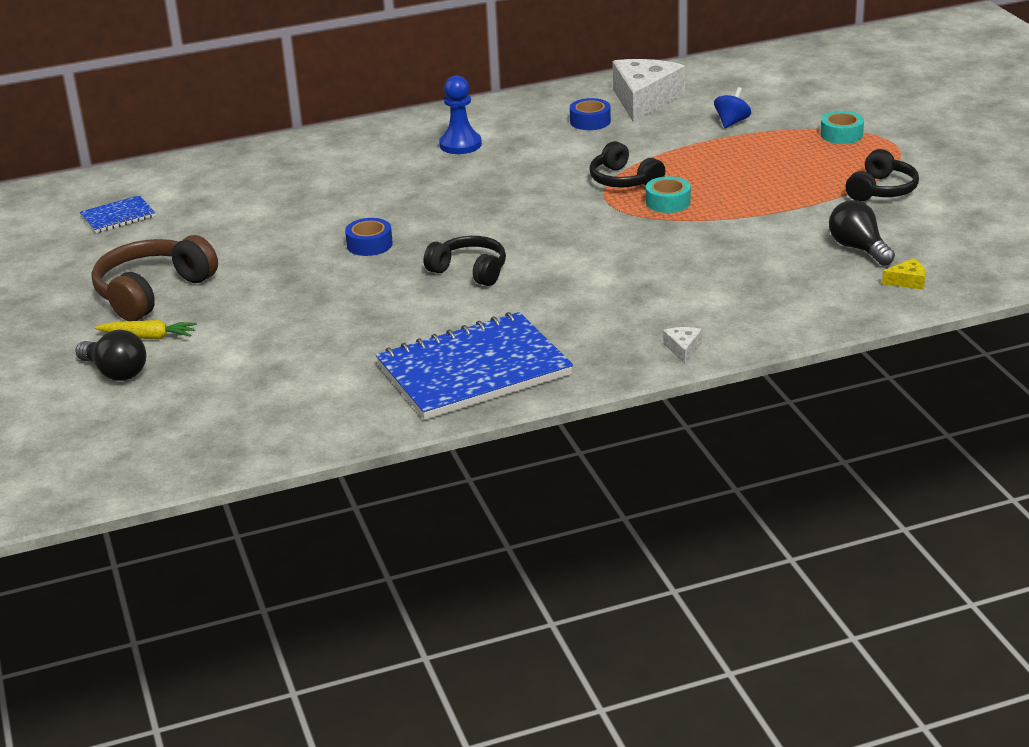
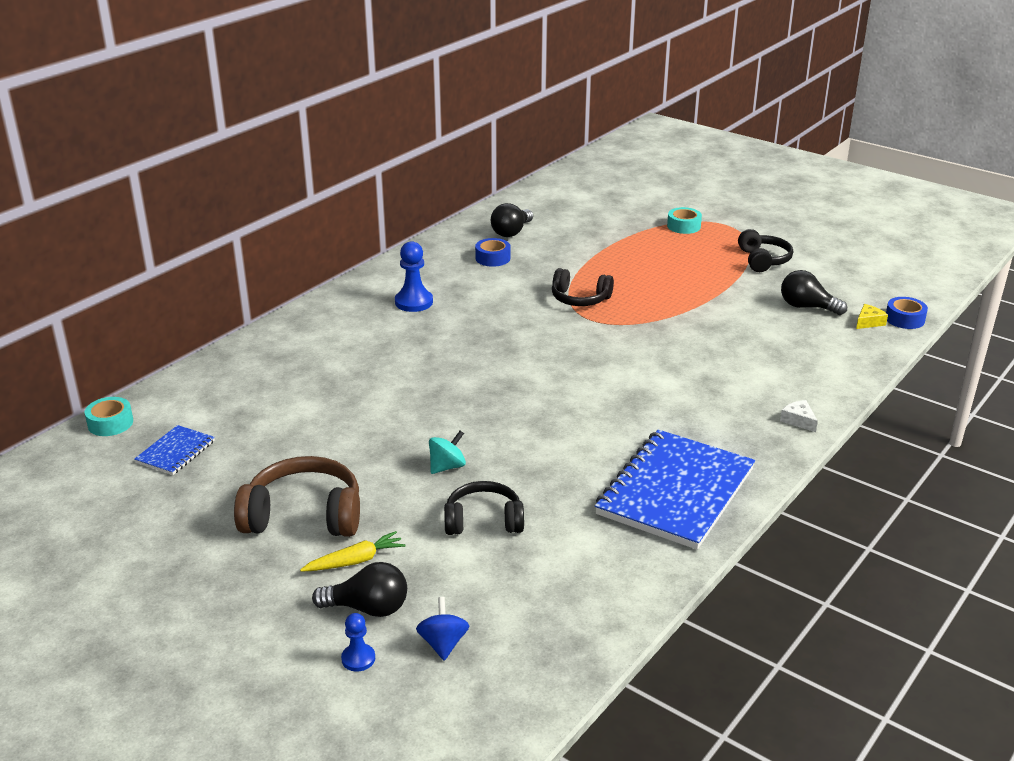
camera: 35 degrees left, 0 degrees up
(66, 403) = (358, 659): none -> blue pawn
(152, 292) = (304, 515): brown headphones -> brown headphones turned 90 degrees clockwise
(307, 290) = (447, 467): none -> turquoise spinning top
(369, 244) = (448, 409): blue tape -> blue tape (904, 319)
(469, 271) = (560, 407): black headphones -> black headphones (483, 521)
(644, 100) = (511, 232): white cheese -> black light bulb
(668, 202) = (634, 307): turquoise tape -> turquoise tape (110, 423)
(732, 122) = (597, 234): blue spinning top -> blue spinning top (443, 644)

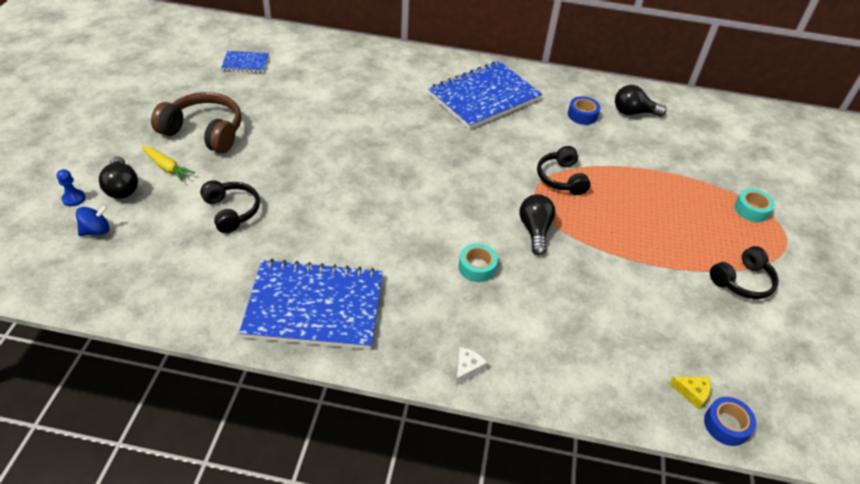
camera: 60 degrees right, 15 degrees up
(110, 423) = (261, 31): turquoise tape -> turquoise tape (477, 267)
(304, 515) = (204, 132): brown headphones -> brown headphones turned 45 degrees counterclockwise
(414, 302) = (484, 97): blue pawn -> blue notebook
(447, 467) = (286, 176): turquoise spinning top -> none
(807, 307) = (679, 334): black light bulb -> black light bulb (535, 231)

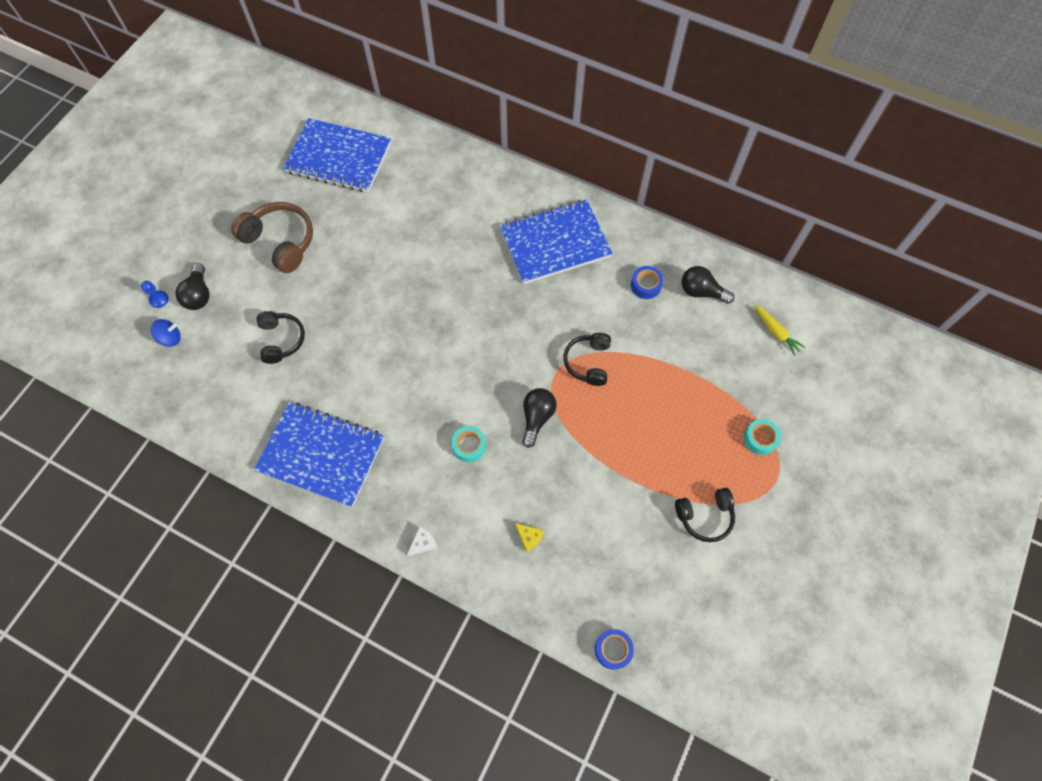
camera: 20 degrees right, 20 degrees up
(167, 167) = (239, 278): yellow carrot -> yellow carrot (776, 332)
(245, 63) = (339, 158): blue notebook -> blue notebook, size x2.17
(692, 392) = (599, 613): yellow cheese -> yellow cheese (529, 537)

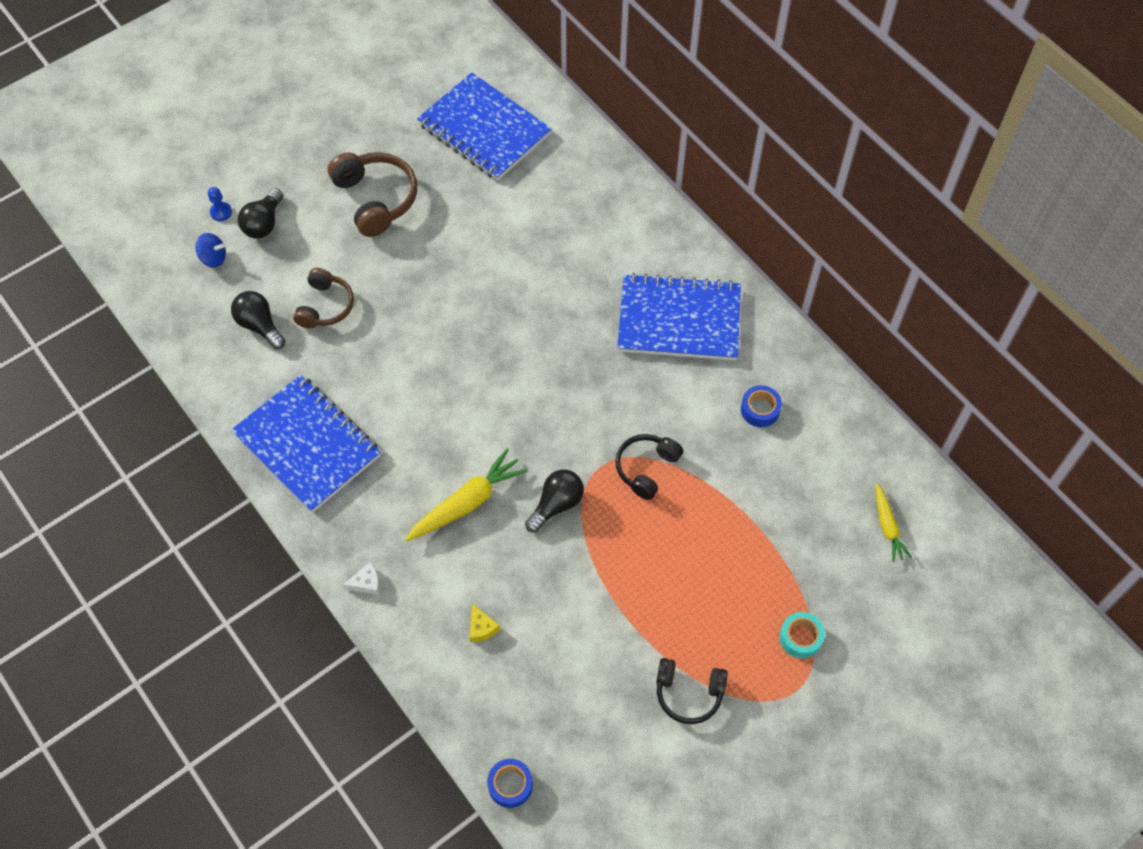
camera: 25 degrees right, 5 degrees down
(281, 340) = (325, 306): black headphones -> brown headphones
(469, 446) = (467, 503): turquoise tape -> yellow carrot
(701, 292) = (822, 443): black light bulb -> black light bulb (259, 325)

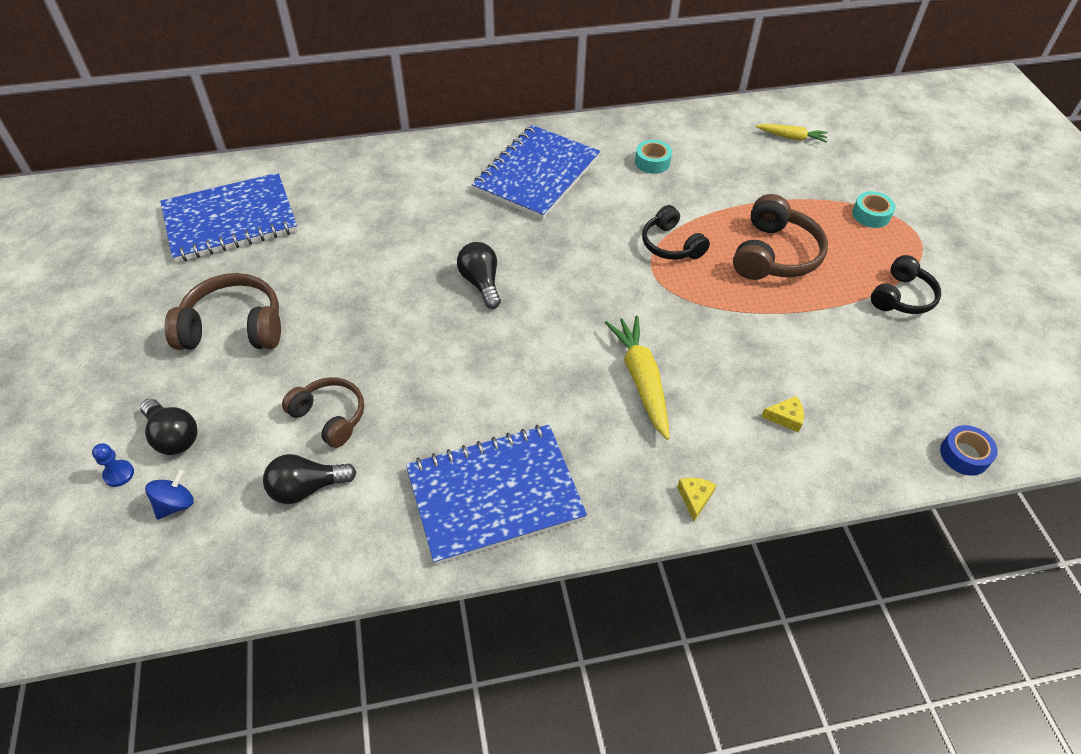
camera: 65 degrees left, 10 degrees down
(366, 583) = (695, 498): white cheese -> yellow cheese
(556, 504) = (677, 315): black light bulb -> black light bulb (481, 283)
(684, 562) = (774, 254): none -> brown headphones
(760, 410) = (652, 162): blue tape -> turquoise tape

